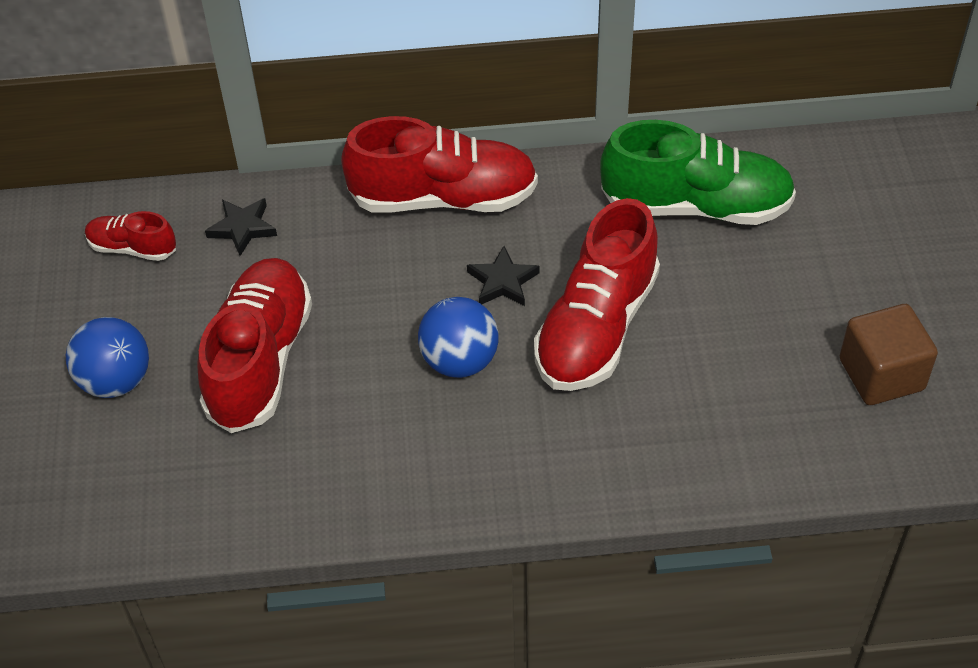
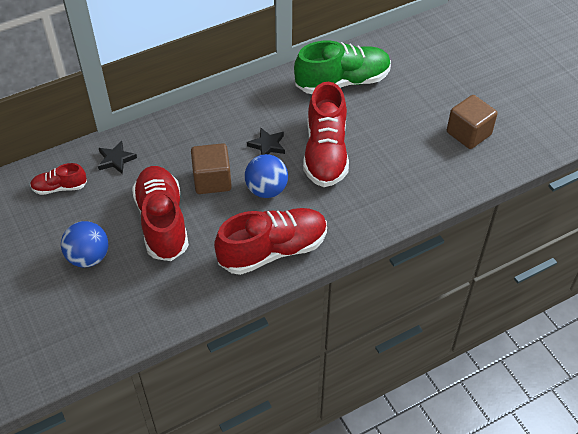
camera: 25 degrees left, 0 degrees up
(378, 314) = (212, 180): none -> brown cube
(443, 198) = (215, 114): red shoe -> red shoe (273, 250)

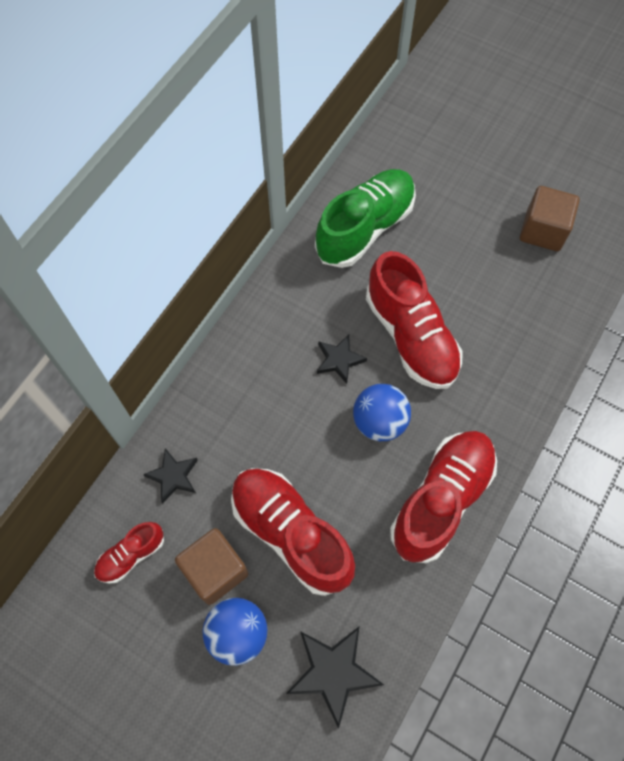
camera: 30 degrees left, 15 degrees up
(129, 307) = (333, 672): none -> black star
(212, 180) = (309, 443): brown cube -> brown cube (215, 570)

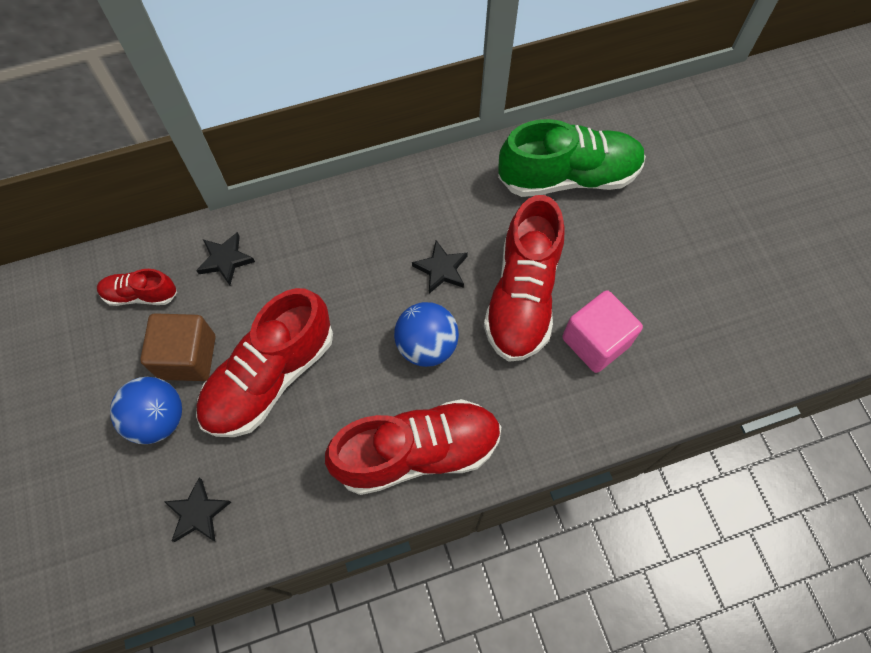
camera: 40 degrees right, 0 degrees up
(291, 533) = (270, 377): red shoe -> red shoe turned 135 degrees counterclockwise
(333, 672) = (198, 513): black star -> black star, size x0.63
(485, 331) = (595, 341): none -> pink cube
(543, 231) = (739, 295): brown cube -> none

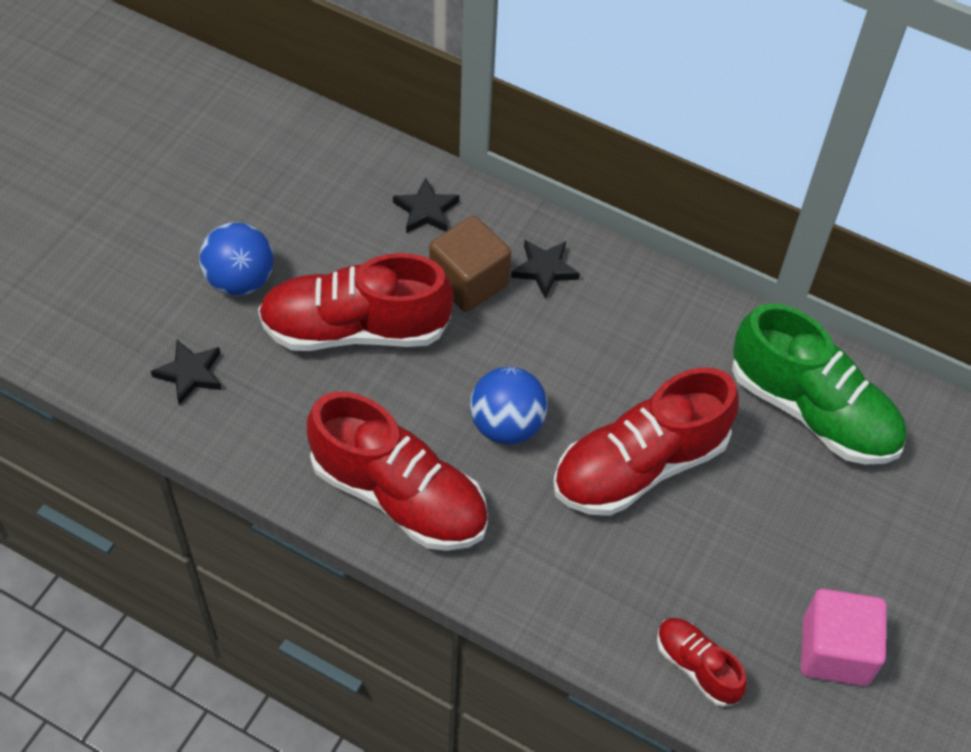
camera: 45 degrees right, 10 degrees down
(140, 295) = (332, 178): red shoe -> red shoe (697, 667)
(187, 357) = (312, 256): brown cube -> brown cube (469, 282)
(441, 269) = (594, 378): black star -> black star (544, 269)
(595, 341) = (659, 564): pink cube -> pink cube (835, 651)

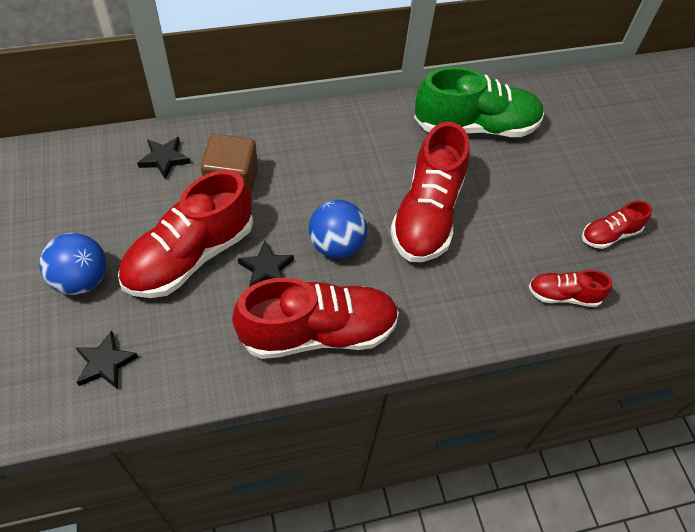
camera: 45 degrees left, 0 degrees up
(544, 269) = (268, 147): black star -> black star (266, 269)
(835, 651) = (609, 235): pink cube -> red shoe

